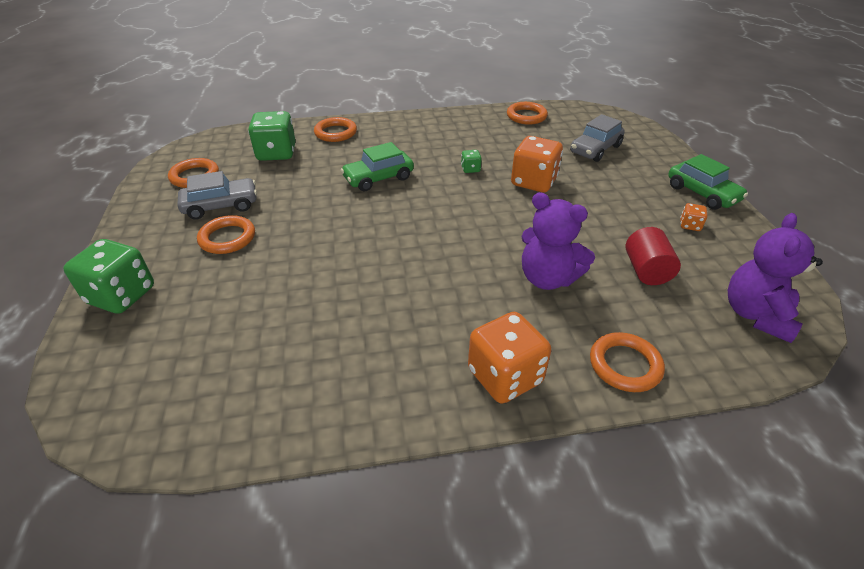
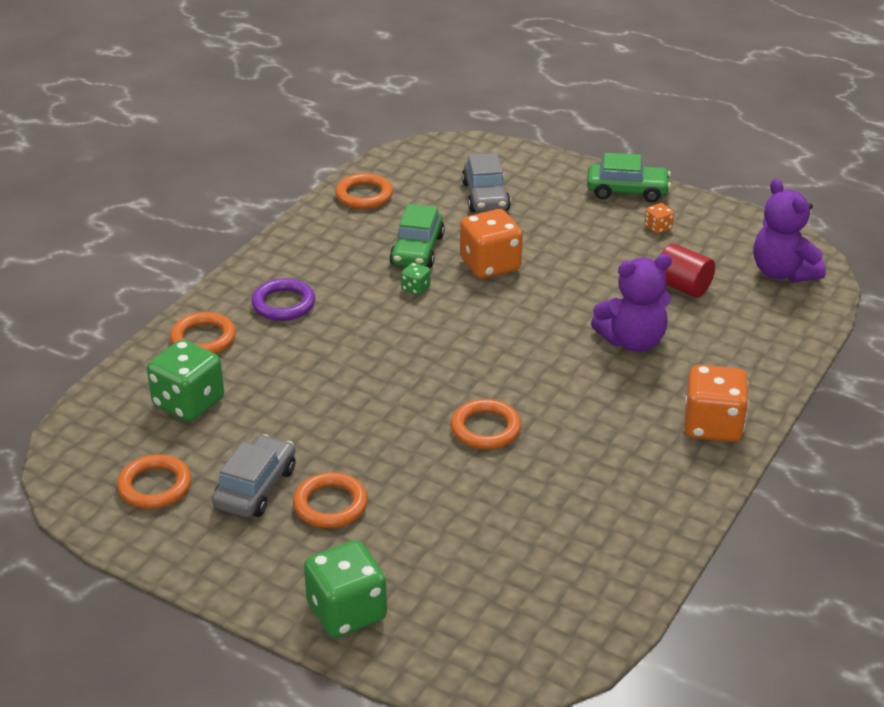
camera: 50 degrees left, 5 degrees down
(378, 178) = (350, 355): green car -> green car (417, 250)
(395, 139) = (283, 304): none -> purple ring
(625, 365) = (762, 363): orange ring -> orange ring (485, 429)

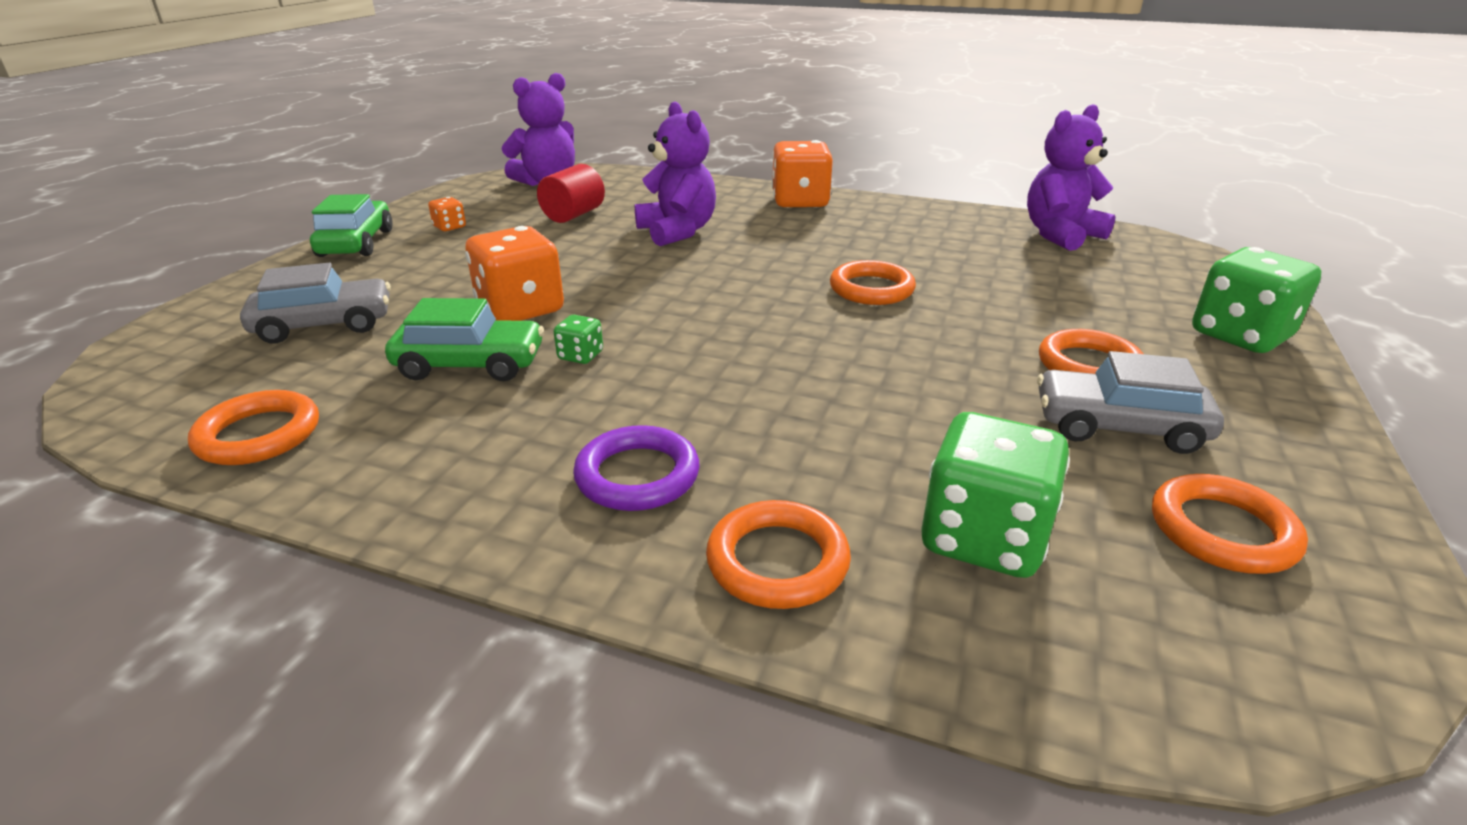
camera: 100 degrees left, 5 degrees down
(590, 590) = (1060, 235): none -> purple teddy bear

